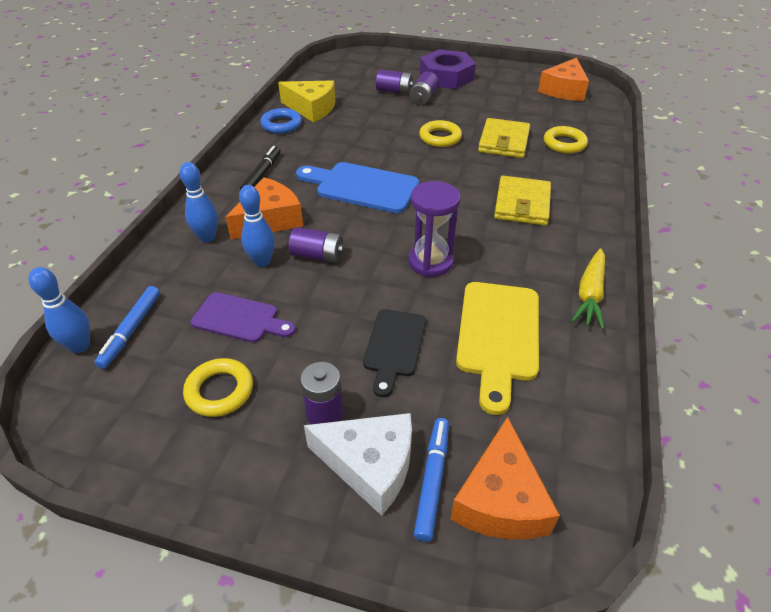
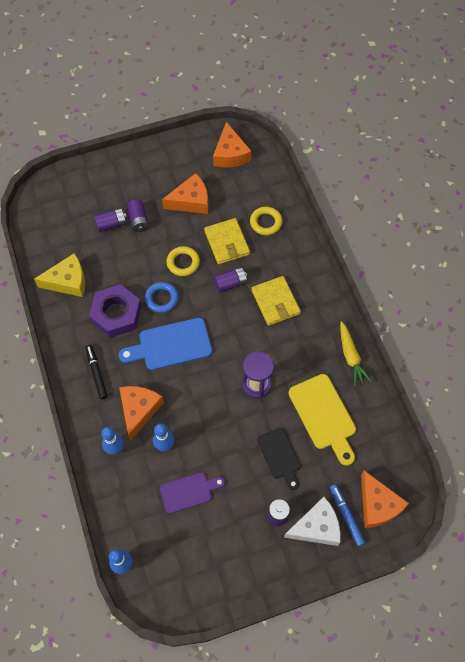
camera: 35 degrees left, 20 degrees up
(131, 330) = (139, 537): blue marker -> none
(220, 391) = (219, 538): yellow ring -> none
(281, 125) = (62, 313): blue ring -> blue ring (162, 299)
(317, 255) = (192, 420): purple battery -> purple battery (230, 283)
(446, 76) = (136, 182): purple nut -> purple nut (116, 314)
(491, 104) = (191, 201): none -> orange cheese

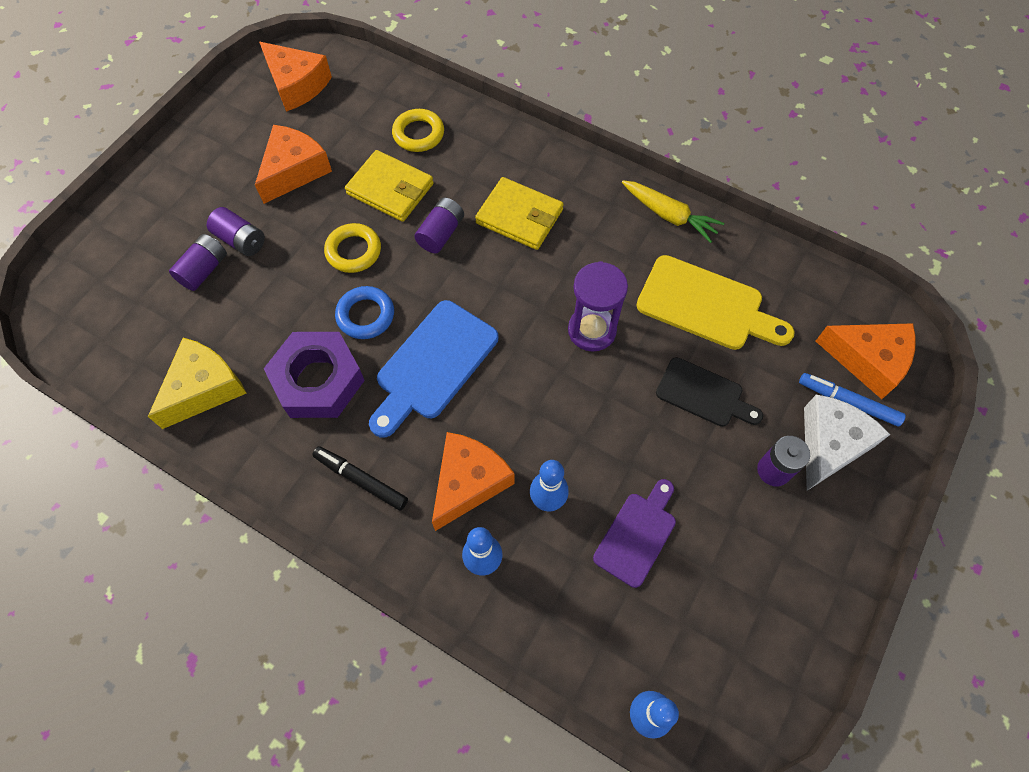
camera: 40 degrees left, 0 degrees up
(139, 410) = (468, 482): orange cheese -> orange cheese turned 60 degrees clockwise

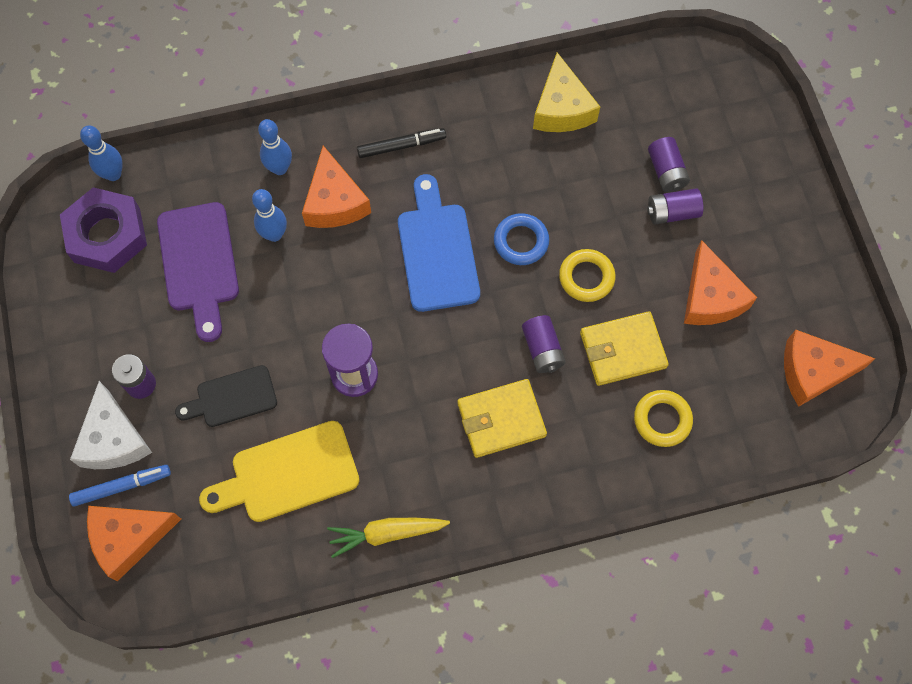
camera: 135 degrees right, 5 degrees up
(318, 380) = (499, 175): purple nut -> purple nut (107, 235)
(637, 534) = (199, 263): purple cutting board -> purple cutting board, size x1.54

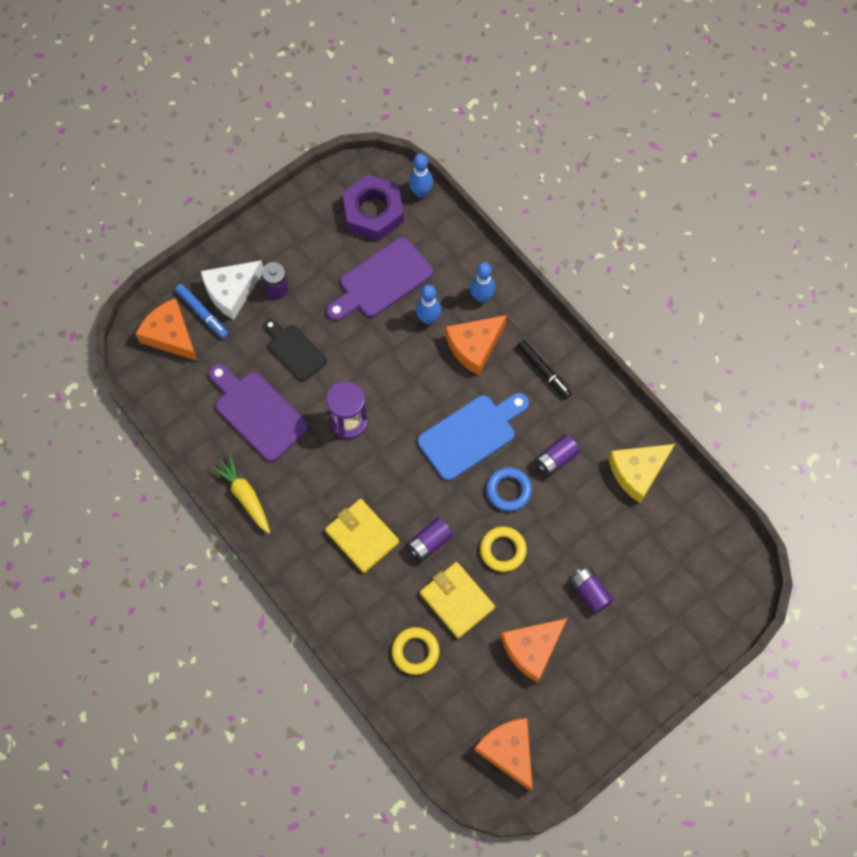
camera: 65 degrees right, 0 degrees up
(288, 474) = (257, 412): yellow cutting board -> purple cutting board
(666, 171) = (623, 573): purple battery -> purple battery (556, 459)

